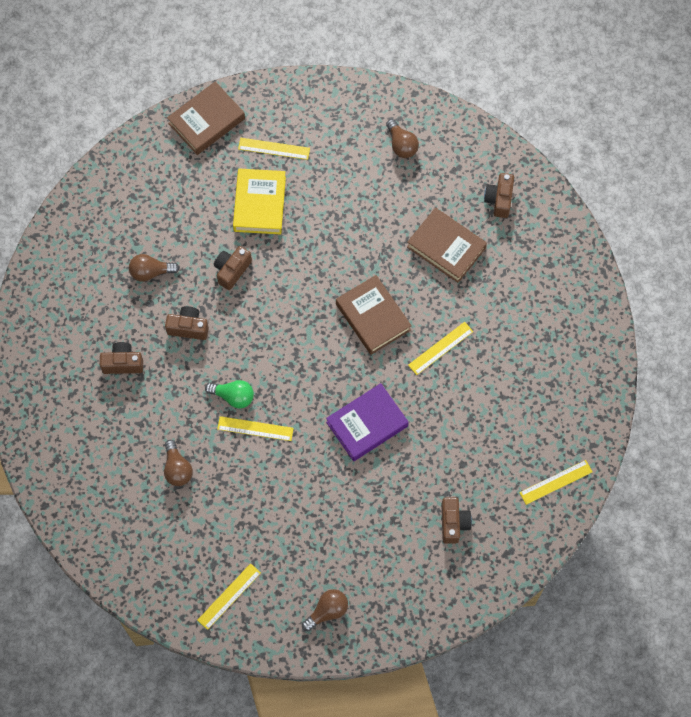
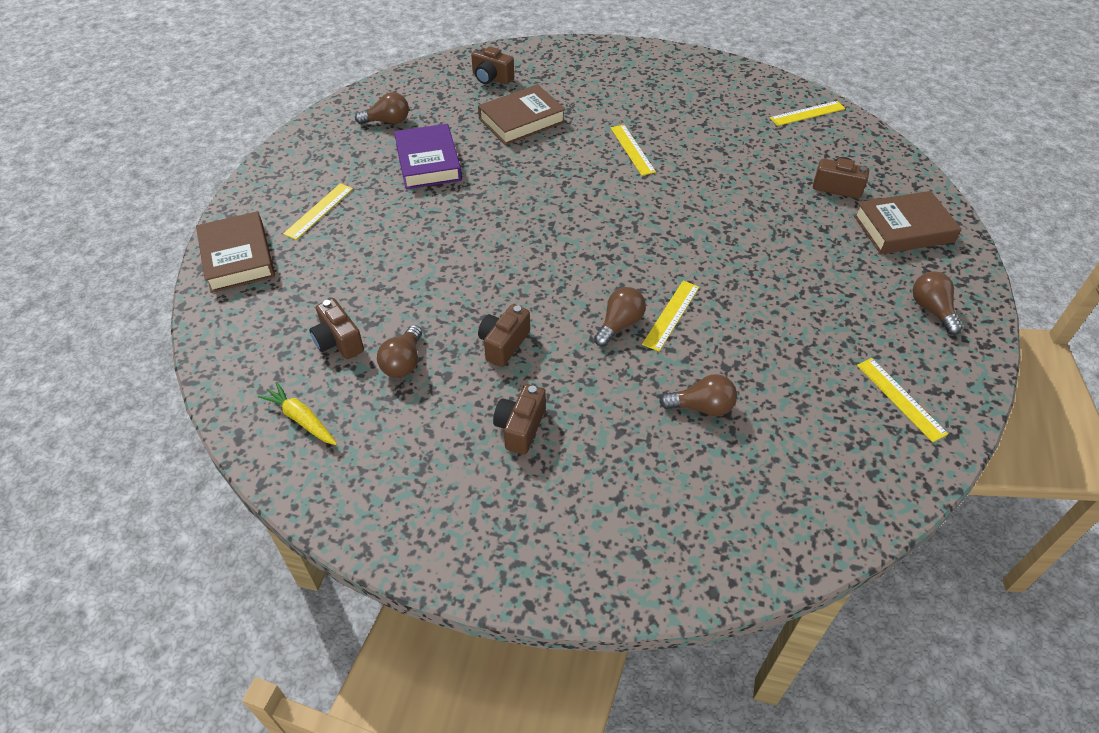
camera: 70 degrees left, 20 degrees down
(86, 234) = (301, 419): none -> yellow carrot
(232, 270) = (449, 284): brown camera -> brown camera (338, 341)
(233, 396) = (619, 324): green light bulb -> brown light bulb
(259, 204) = (379, 239): yellow book -> none
(367, 424) = (700, 221): purple book -> purple book (428, 162)
(373, 317) = (573, 186): brown book -> brown book (903, 229)
(555, 482) = (807, 113): yellow ruler -> yellow ruler turned 75 degrees clockwise

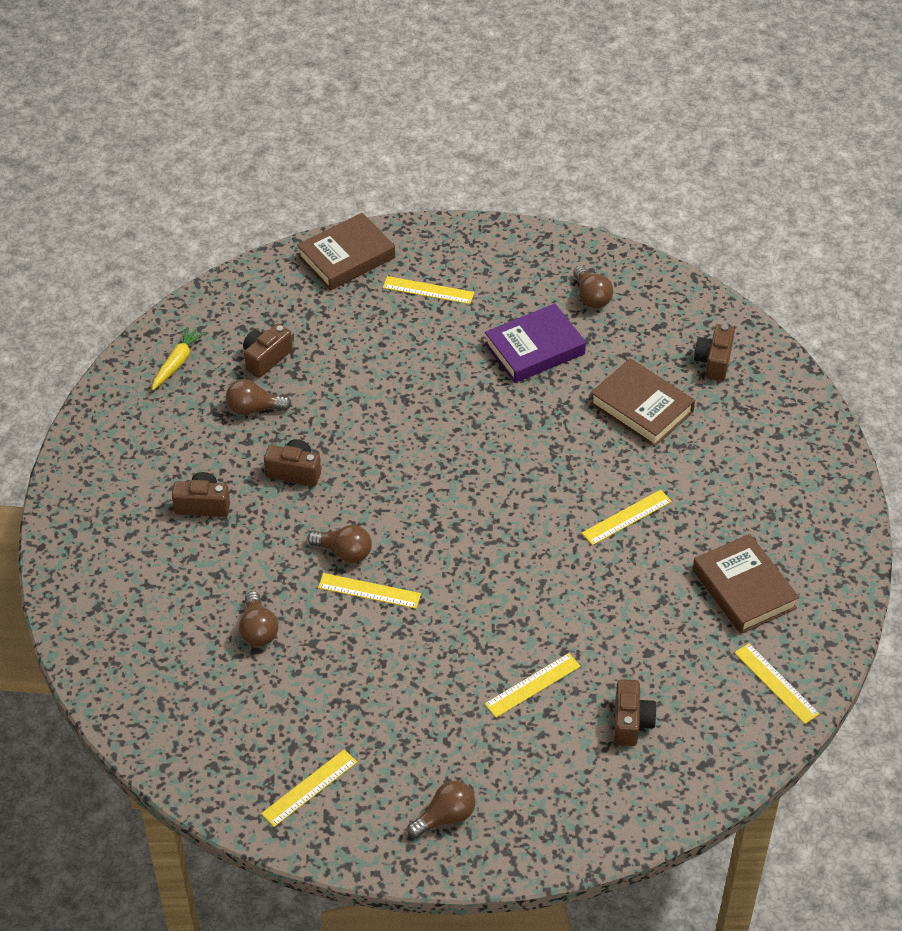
camera: 75 degrees right, 0 degrees up
(795, 232) = (532, 685): none -> yellow ruler
(903, 229) = (575, 790): brown book -> brown book (743, 589)

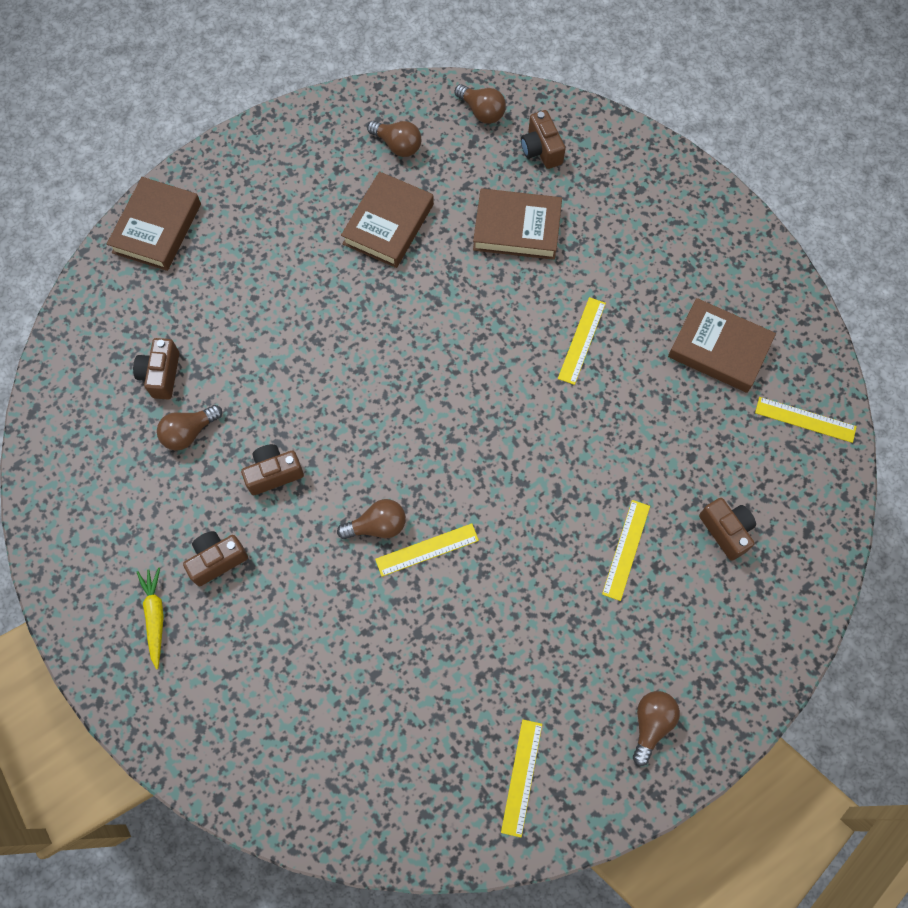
camera: 35 degrees left, 20 degrees up
(177, 362) = (82, 429): yellow carrot -> yellow carrot (155, 616)
(258, 630) = (361, 653): brown light bulb -> brown light bulb (482, 111)
(428, 290) = (254, 219): yellow ruler -> none
(534, 349) = (388, 224): purple book -> brown book

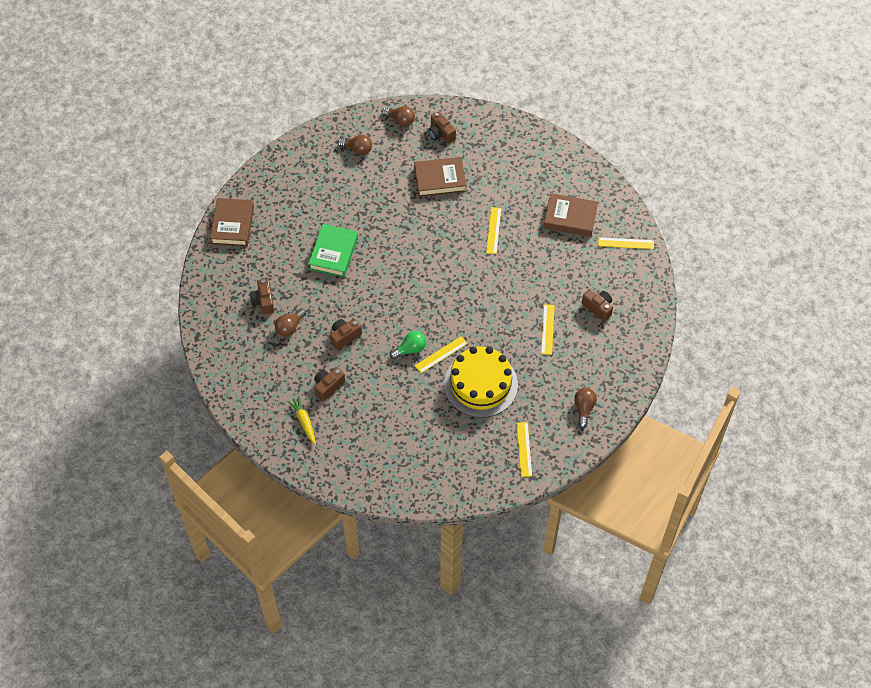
camera: 15 degrees left, 10 degrees down
(303, 317) = (333, 253): none -> green book
(377, 526) = (410, 349): brown light bulb -> green light bulb
(388, 224) = (366, 193): brown book -> none
(479, 626) = (480, 384): none -> yellow cake

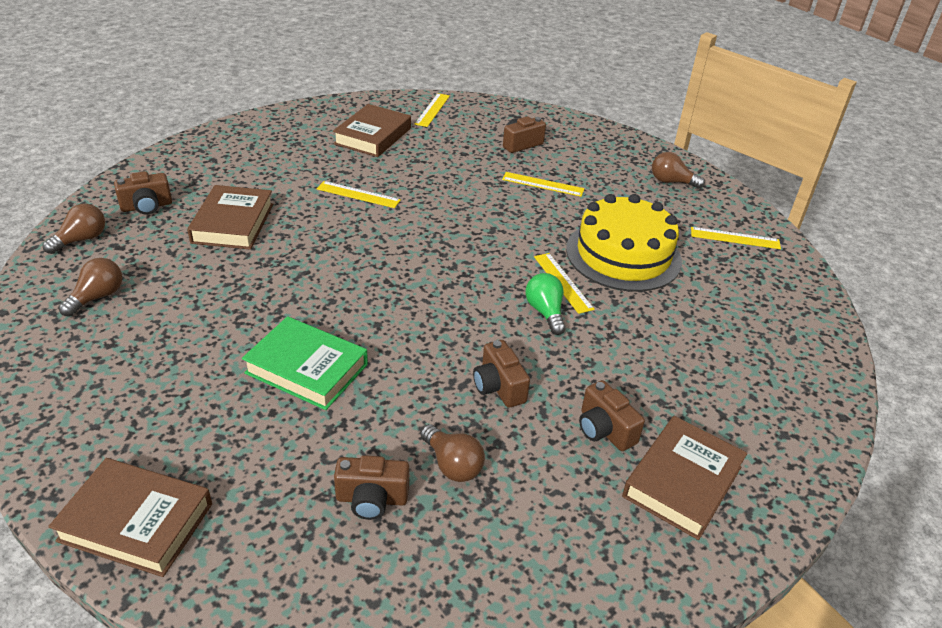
camera: 80 degrees left, 20 degrees down
(304, 421) = (682, 481): yellow carrot -> brown book

